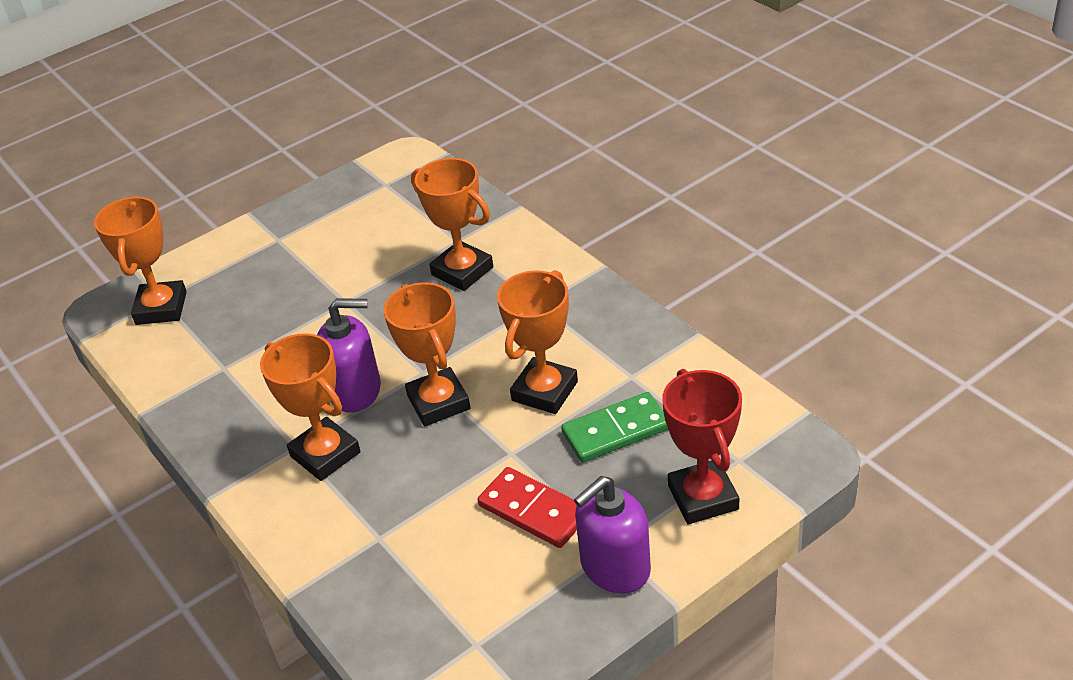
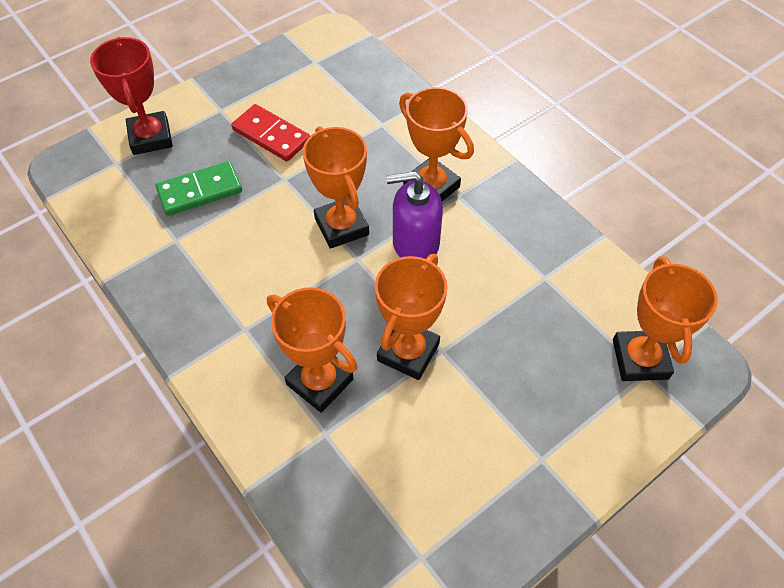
camera: 175 degrees right, 15 degrees up
(544, 391) = (251, 230): orange trophy -> orange trophy (408, 352)
(615, 567) = (222, 97): purple soap dispenser -> none

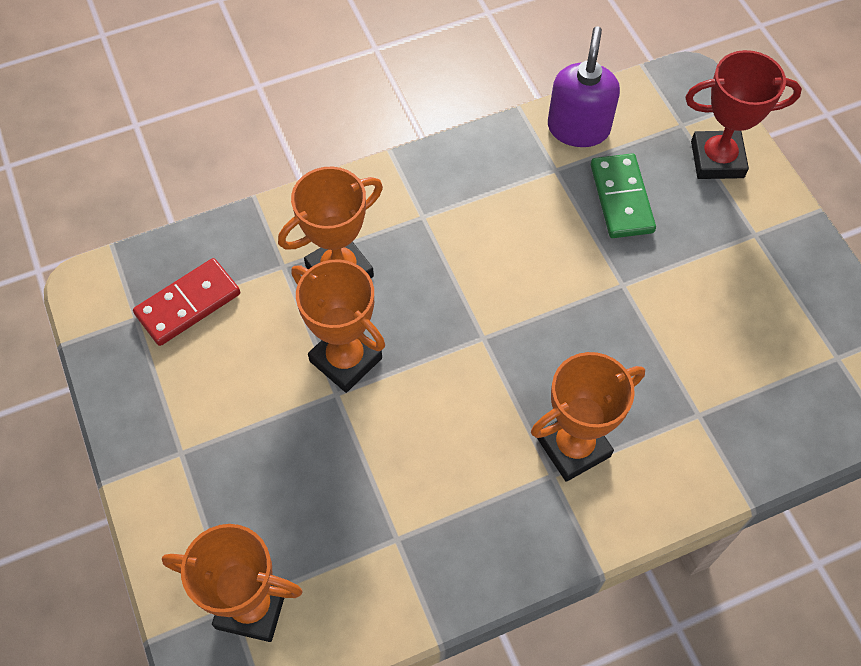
camera: 105 degrees right, 5 degrees up
(271, 135) = (699, 282): red domino -> red domino (188, 304)
(341, 226) = (534, 331): orange trophy -> none
(415, 243) = (488, 404): purple soap dispenser -> purple soap dispenser (578, 128)

